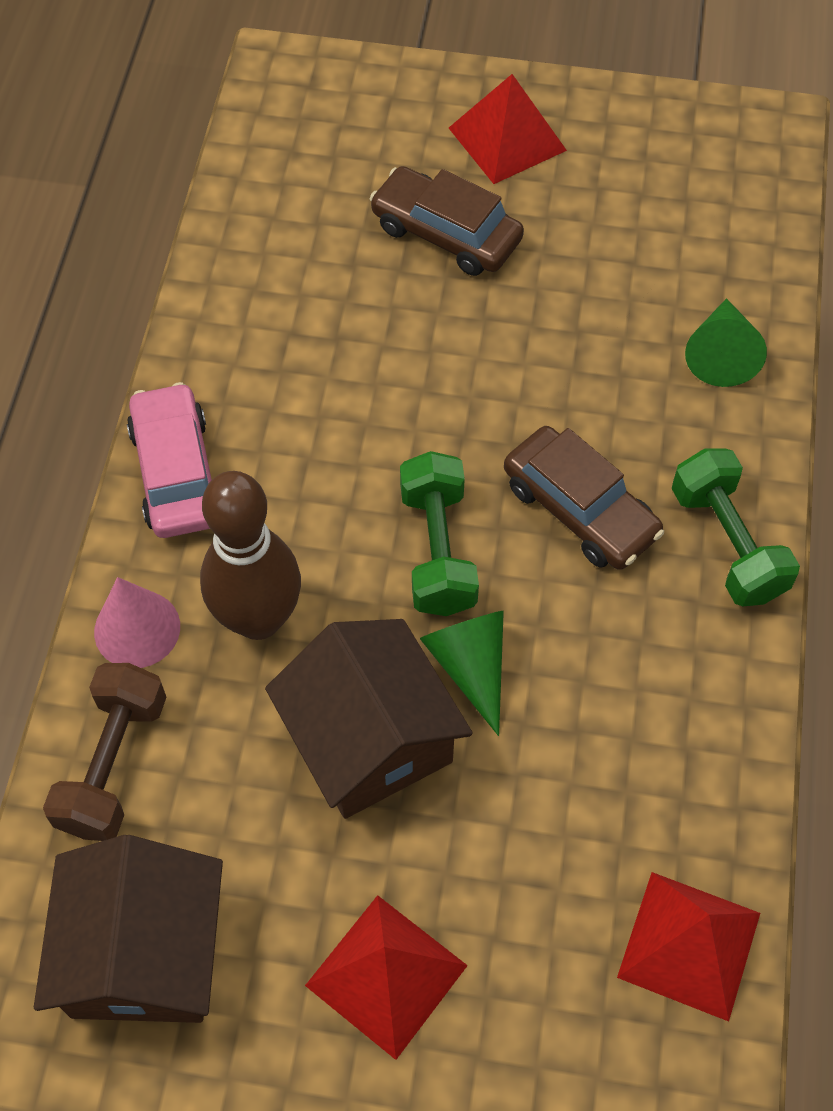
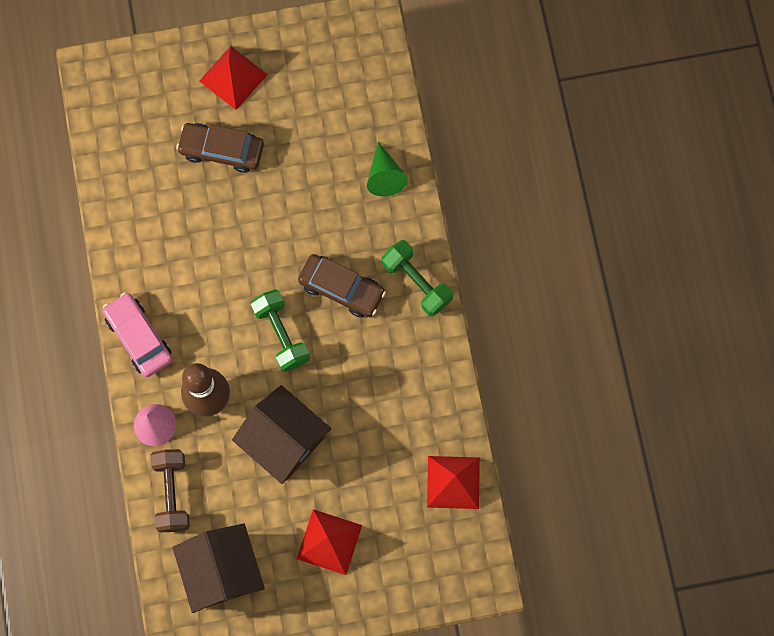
camera: 20 degrees left, 15 degrees up
(470, 666) = (316, 388): green cone -> none

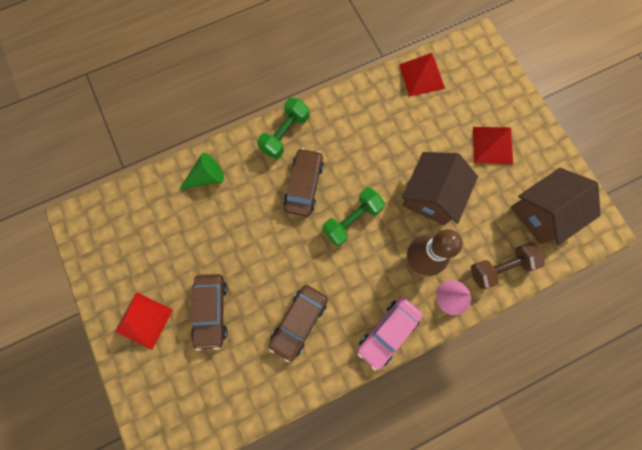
camera: 105 degrees left, 0 degrees up
(180, 242) = (299, 322): none -> brown car

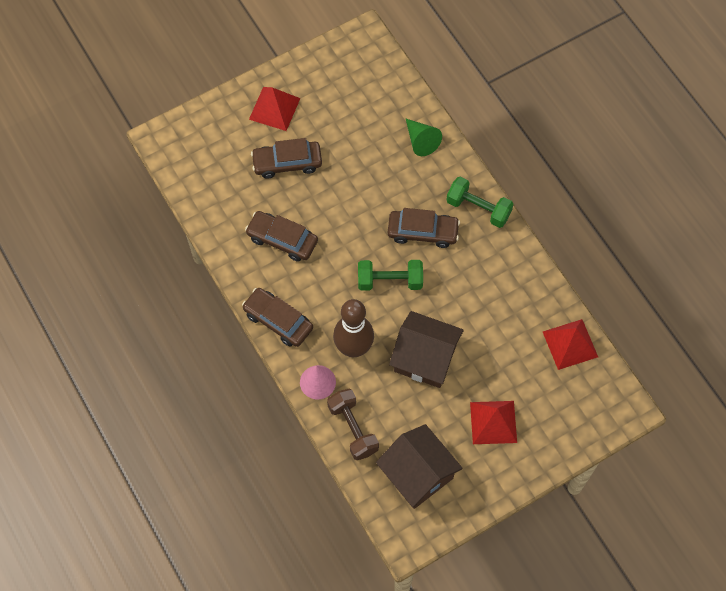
camera: 85 degrees right, 10 degrees down
(352, 220) = (390, 281): green dumbbell -> green dumbbell turned 45 degrees counterclockwise
(388, 332) = (278, 321): pink car -> brown car

